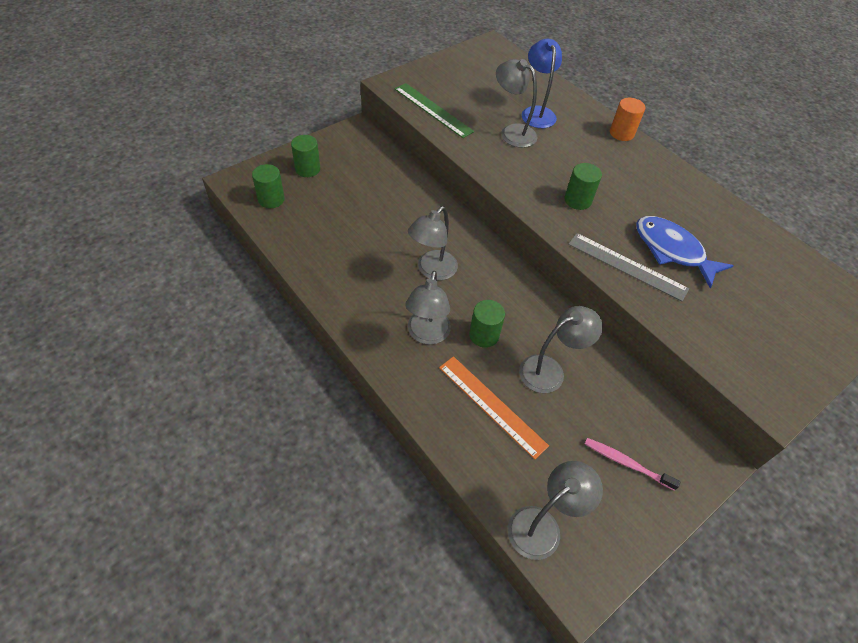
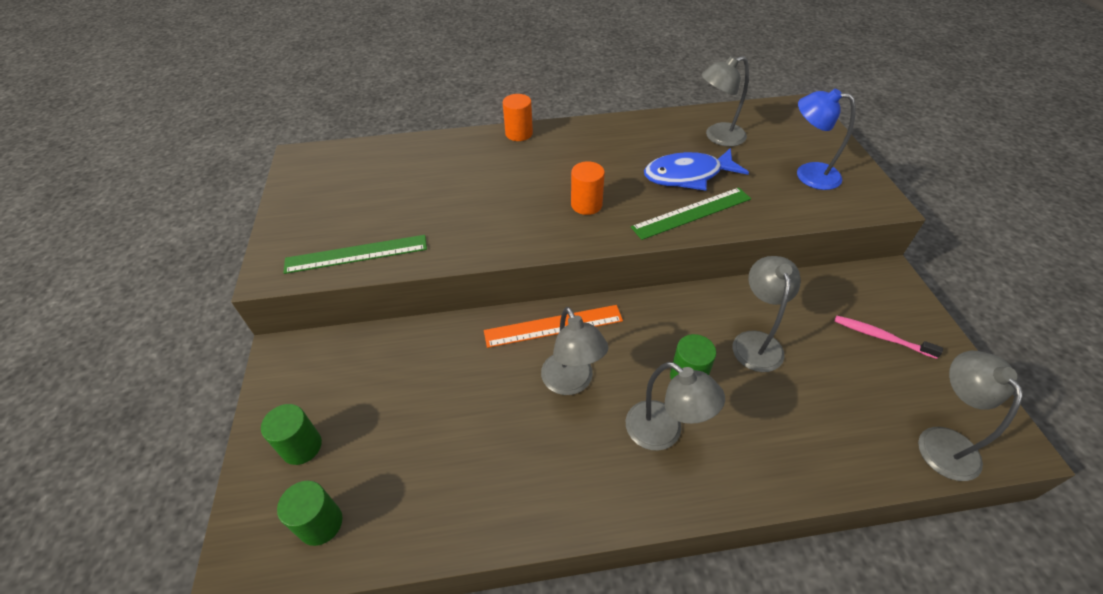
camera: 55 degrees left, 5 degrees down
(491, 405) = (784, 415): orange ruler -> orange ruler (553, 326)
(512, 132) = (452, 206): grey lamp -> grey lamp (718, 137)
(536, 112) = (439, 174): blue lamp -> blue lamp (808, 174)
(577, 200) = (586, 204): green cylinder -> orange cylinder
(626, 463) = (881, 337): pink toothbrush -> pink toothbrush turned 60 degrees clockwise
(627, 266) = (692, 213): grey ruler -> green ruler

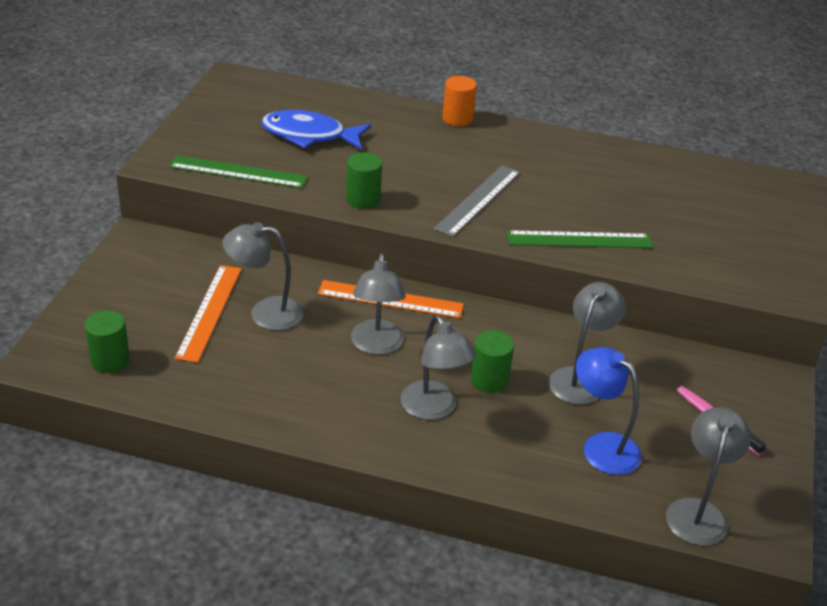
camera: 20 degrees right, 10 degrees down
(301, 446) = (121, 307): green cylinder -> green cylinder (363, 199)
(396, 412) = (209, 312): none -> orange ruler
(586, 204) = (478, 200): orange cylinder -> grey ruler
(688, 175) = (604, 208): blue fish -> blue fish (309, 135)
(718, 137) = (669, 184): grey lamp -> grey lamp (265, 313)
(808, 174) = (738, 247): blue lamp -> blue lamp (601, 446)

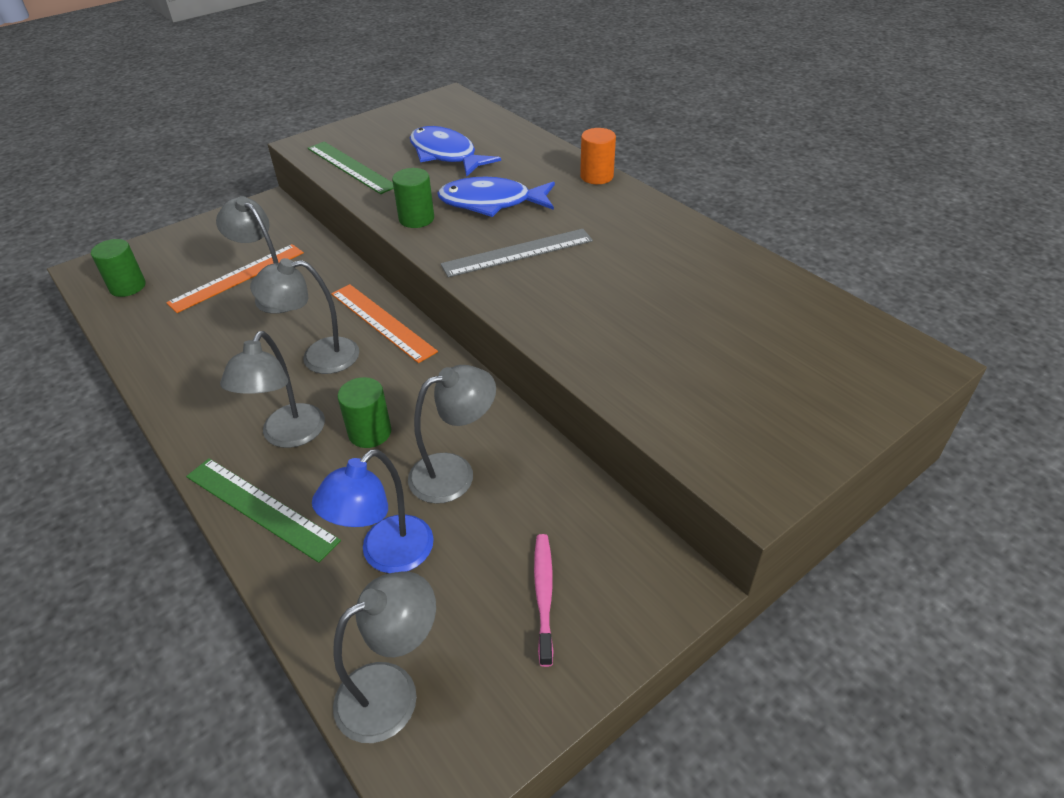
camera: 40 degrees right, 5 degrees up
(376, 345) = (318, 357): grey lamp -> grey lamp turned 45 degrees clockwise
(405, 166) = (491, 203): none -> blue fish
(579, 240) = (568, 325): green ruler -> green ruler (261, 507)
(601, 446) = (387, 555): blue lamp -> blue lamp turned 135 degrees counterclockwise

